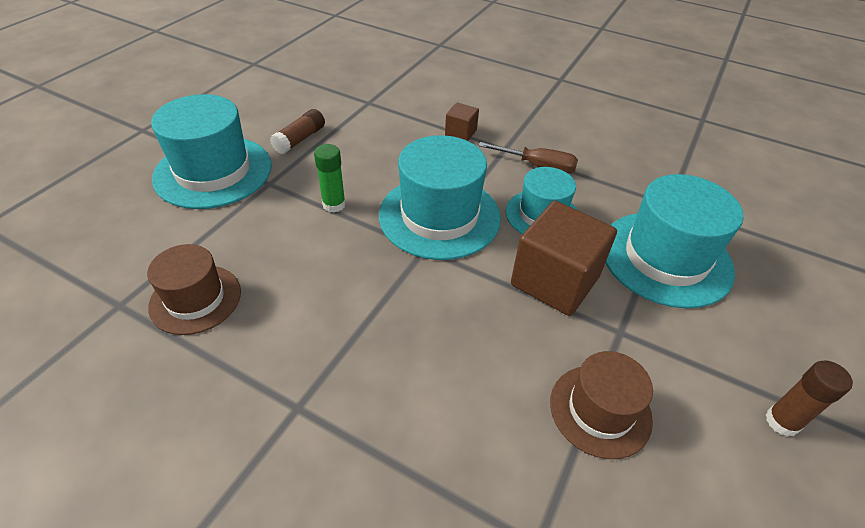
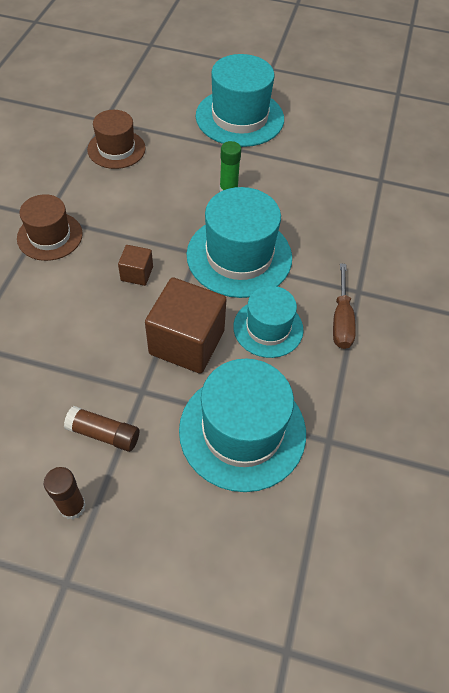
camera: 75 degrees right, 10 degrees up
(300, 139) = (301, 151): brown glue stick -> brown glue stick (104, 434)
(460, 133) = (367, 253): brown cube -> brown cube (137, 273)
(600, 410) = (65, 376): brown hat -> brown hat (50, 236)

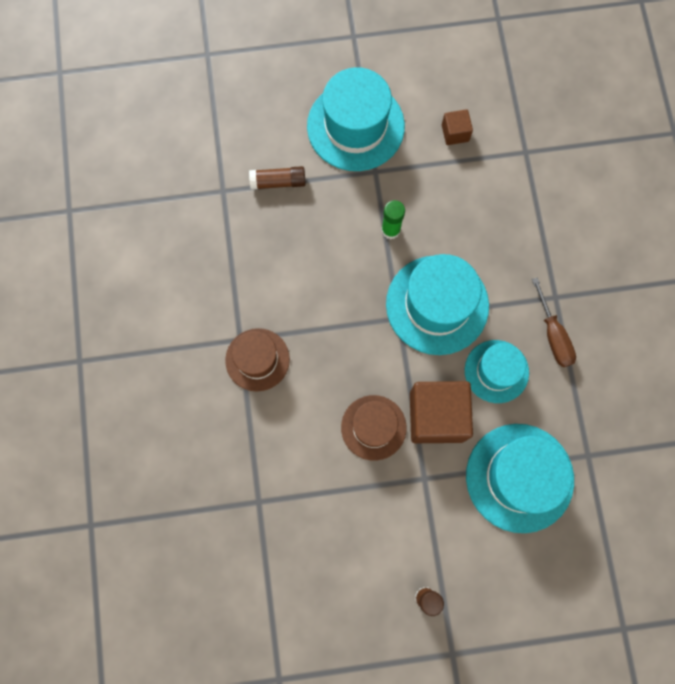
camera: 20 degrees left, 20 degrees up
(104, 434) = (415, 529): brown glue stick -> brown glue stick (278, 182)
(116, 149) = (257, 225): brown hat -> brown hat (373, 427)
(137, 273) = (358, 365): brown cube -> brown cube (455, 133)

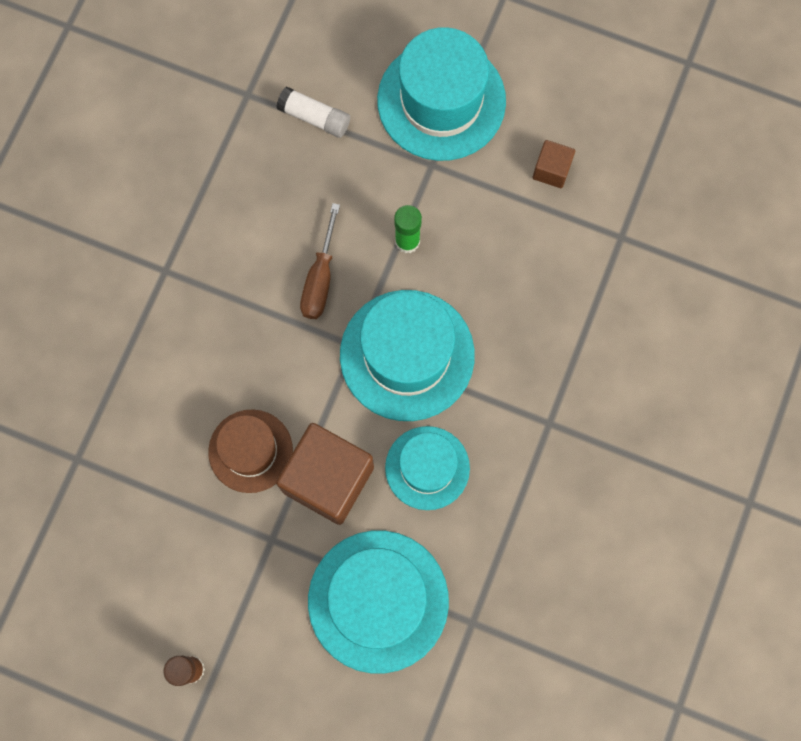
camera: 30 degrees right, 0 degrees up
(257, 359) = (170, 303): brown hat -> none
(278, 182) = (314, 117): brown glue stick -> white glue stick
(553, 334) = (518, 463): brown screwdriver -> brown screwdriver (320, 278)

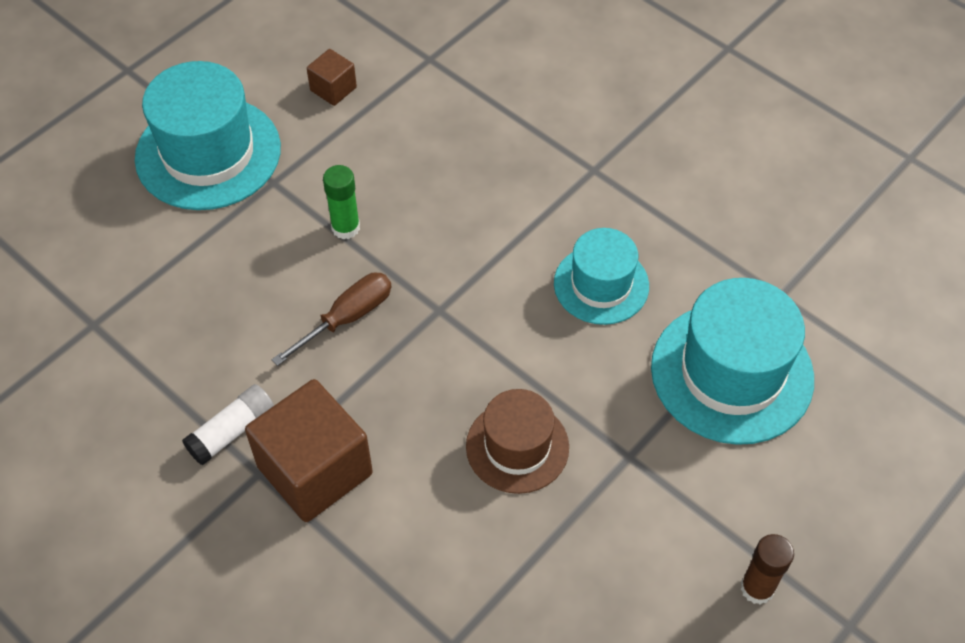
camera: 70 degrees left, 20 degrees down
(314, 117) = (159, 268): white glue stick -> white glue stick (232, 431)
(320, 278) = (347, 318): brown screwdriver -> brown screwdriver turned 75 degrees counterclockwise
(328, 479) = (579, 379): brown cube -> brown cube (315, 470)
(407, 355) = (470, 265): turquoise hat -> none

